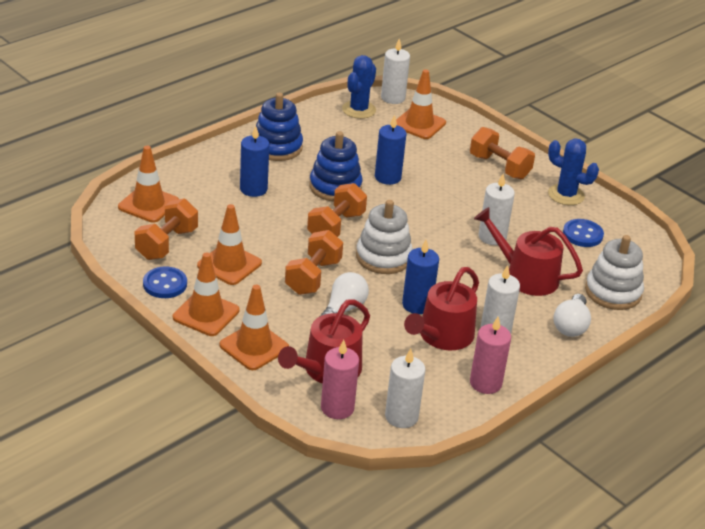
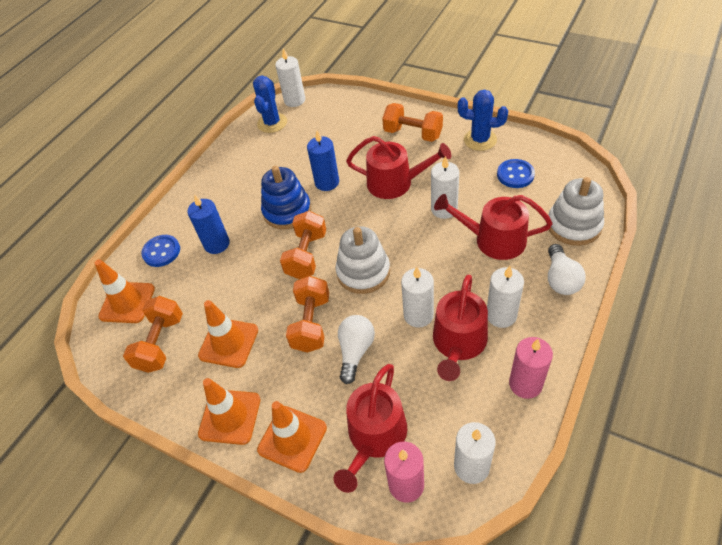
camera: 10 degrees left, 15 degrees up
(165, 284) = (176, 395): blue button -> blue button (161, 252)
(277, 147) = (219, 189): blue stacking toy -> none
(417, 305) = (418, 315): blue candle -> white candle
(419, 124) = (328, 117): orange traffic cone -> none
(456, 200) = (395, 183): none -> red watering can

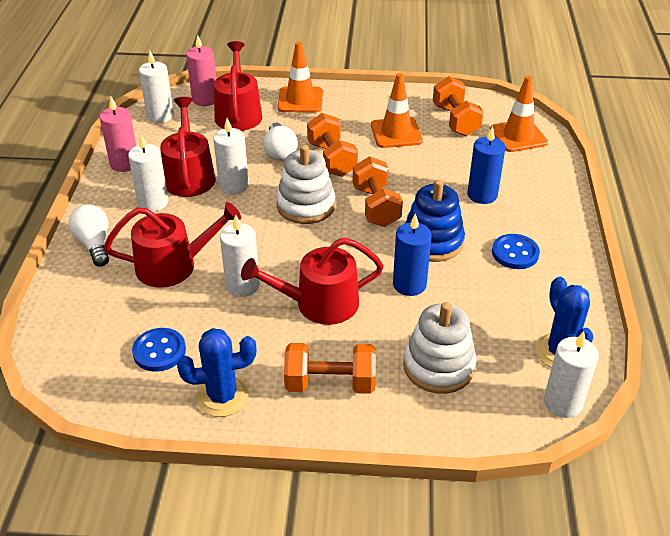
camera: 150 degrees right, 10 degrees down
(161, 252) = (533, 176): blue button -> blue button (515, 253)
(230, 416) = (357, 99): orange traffic cone -> none
(574, 225) = (79, 301): white stacking toy -> white stacking toy (438, 366)

